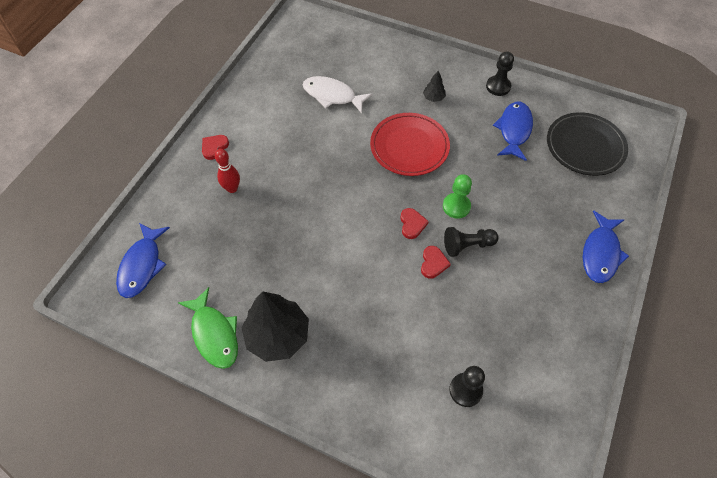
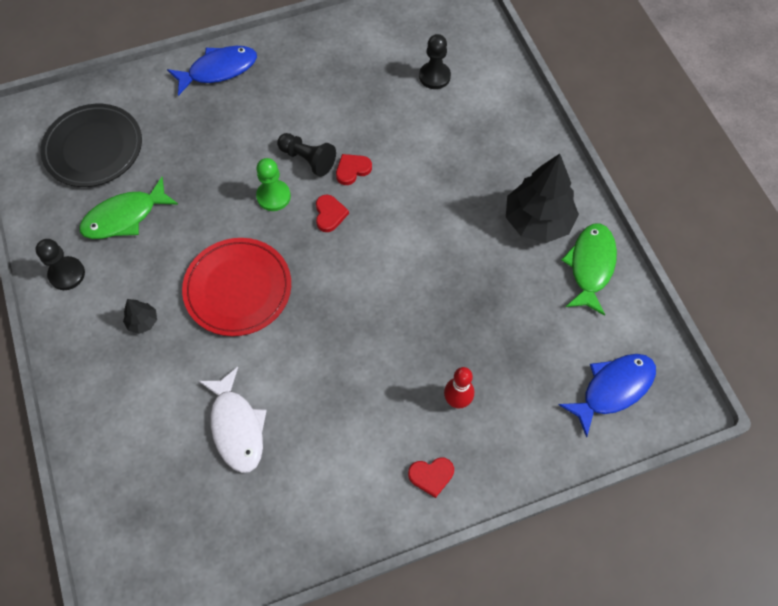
camera: 135 degrees left, 5 degrees up
(412, 224) = (329, 214): red heart -> red heart turned 135 degrees clockwise
(514, 130) = (125, 217): blue fish -> green fish

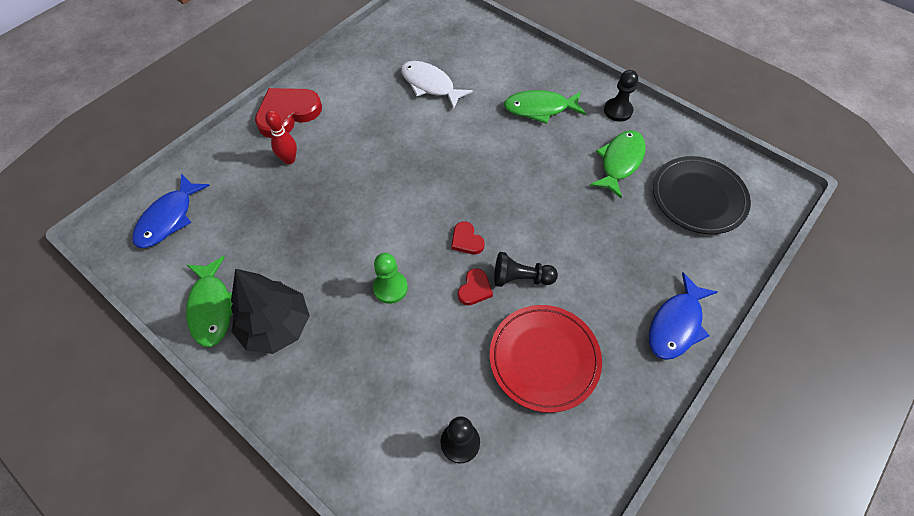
camera: 150 degrees right, 5 degrees down
(143, 321) = (540, 109): black tree -> green fish
(238, 289) = (494, 155): red plate -> red plate (544, 359)
(273, 196) = (523, 232): green pawn -> green pawn (390, 288)
(431, 476) = (287, 113): red heart -> red heart, size x2.03

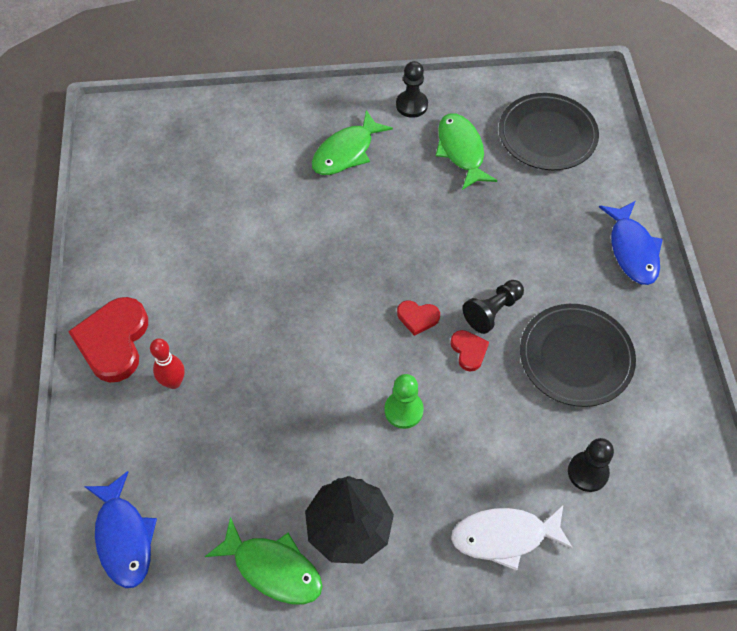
camera: 45 degrees left, 0 degrees up
(430, 85) = (222, 204): white fish -> white fish (504, 536)
(544, 359) = (576, 357): red plate -> black plate

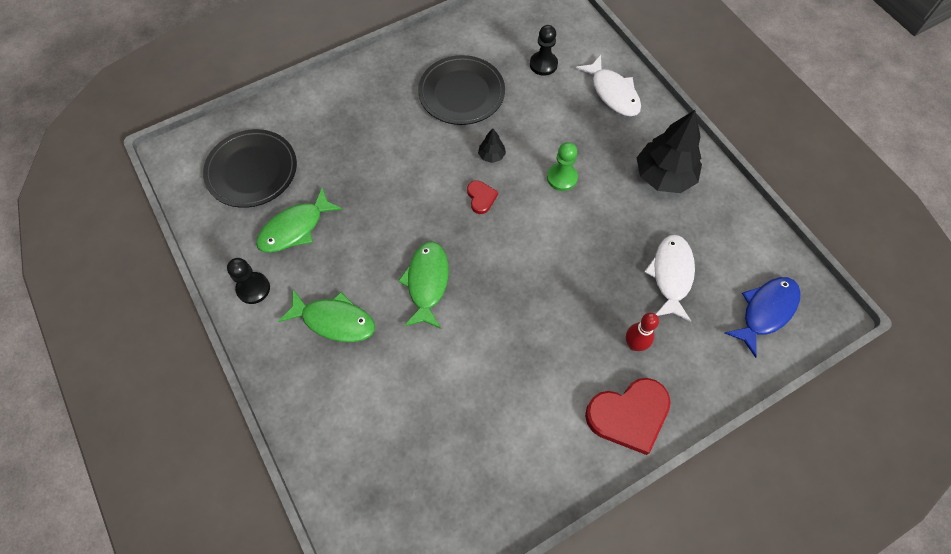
camera: 115 degrees left, 5 degrees up
(223, 461) = (671, 275): none -> white fish
(273, 568) = (719, 208): green fish -> green fish (427, 282)
(469, 351) = (491, 155): red heart -> black tree
(492, 311) = (449, 152): black pawn -> none
(632, 250) = (350, 85): blue fish -> none

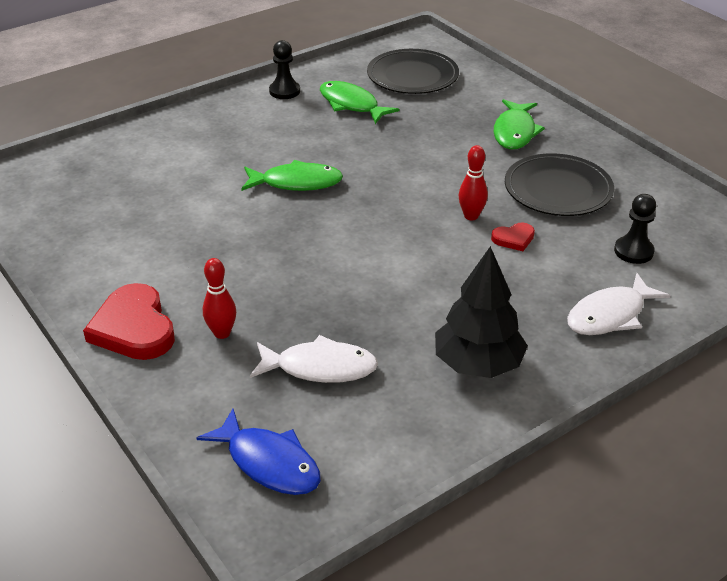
camera: 85 degrees right, 25 degrees down
(334, 320) = (252, 134): green fish -> green fish (515, 132)
(481, 198) = (409, 211): red heart -> red heart (514, 239)
(491, 155) = (471, 216): black tree -> red bowling pin
(562, 178) = (452, 271): green pawn -> none

